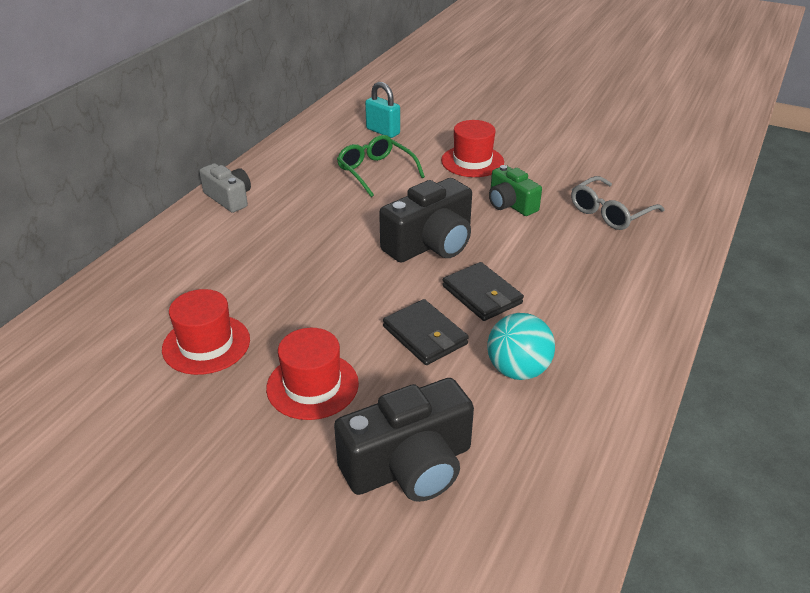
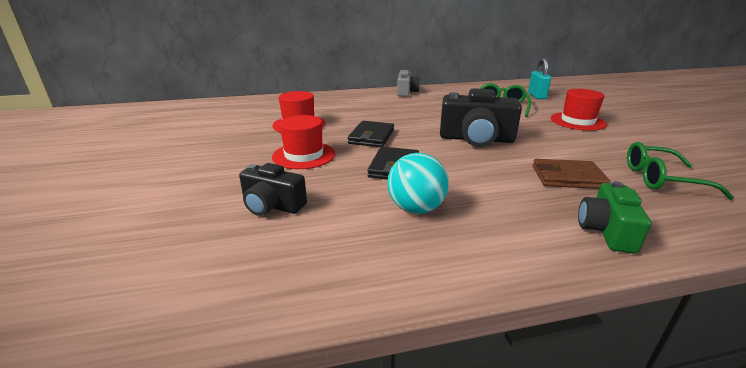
camera: 50 degrees right, 10 degrees down
(409, 466) = (272, 205): black camera -> black camera, size x0.62
(482, 295) = (464, 169): black wallet -> black wallet (371, 137)
(510, 204) = (570, 145): green camera -> green camera (606, 231)
(559, 252) = (567, 177): none -> brown wallet
(610, 212) = (661, 179): grey glasses -> green glasses

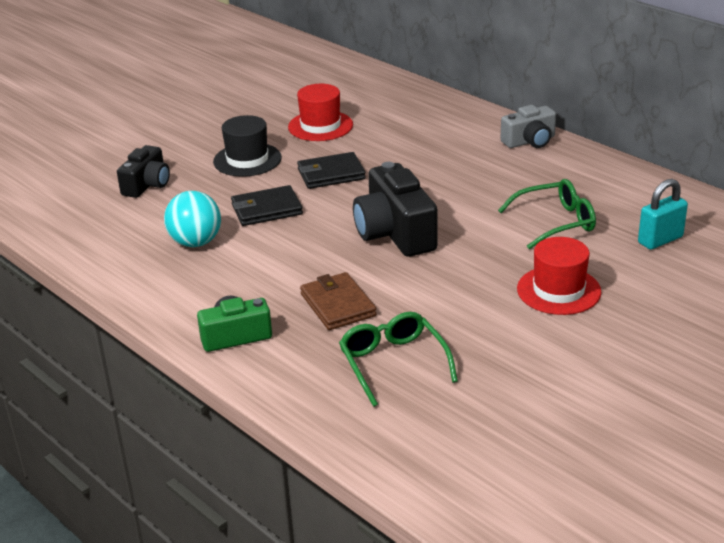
camera: 60 degrees right, 5 degrees up
(272, 205) = (147, 185): black camera -> black camera turned 150 degrees counterclockwise
(304, 155) = (247, 160): red hat -> black hat

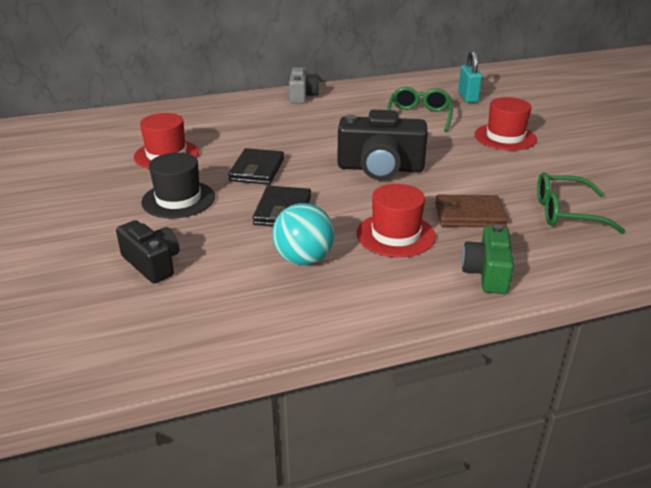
camera: 65 degrees left, 0 degrees up
(267, 274) = (395, 235): none -> red hat

